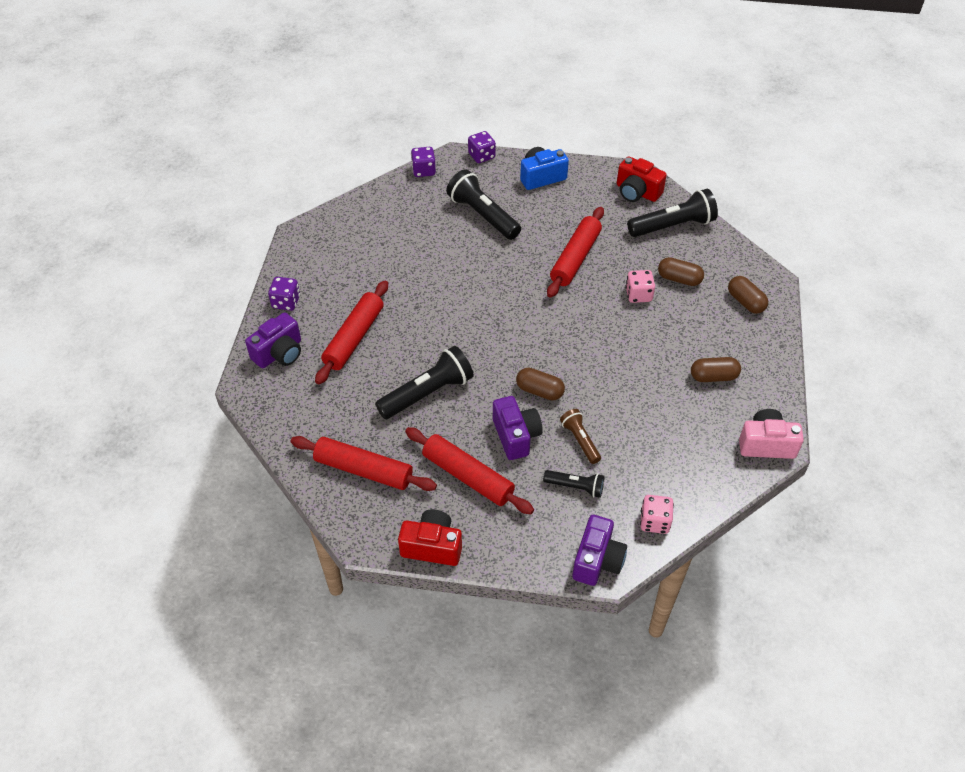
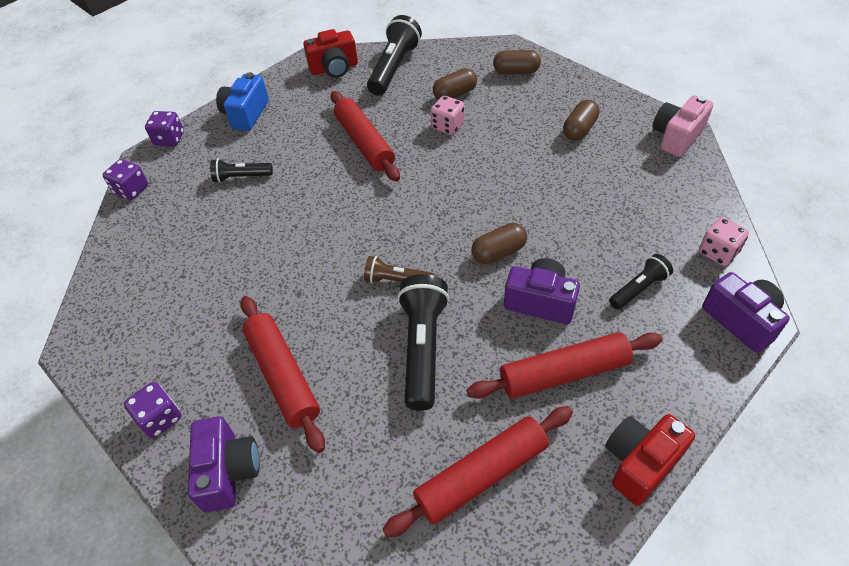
camera: 50 degrees left, 0 degrees up
(483, 215) = (241, 177): black flashlight -> black flashlight, size x0.56
(580, 440) = (583, 254): brown flashlight -> brown flashlight (396, 280)

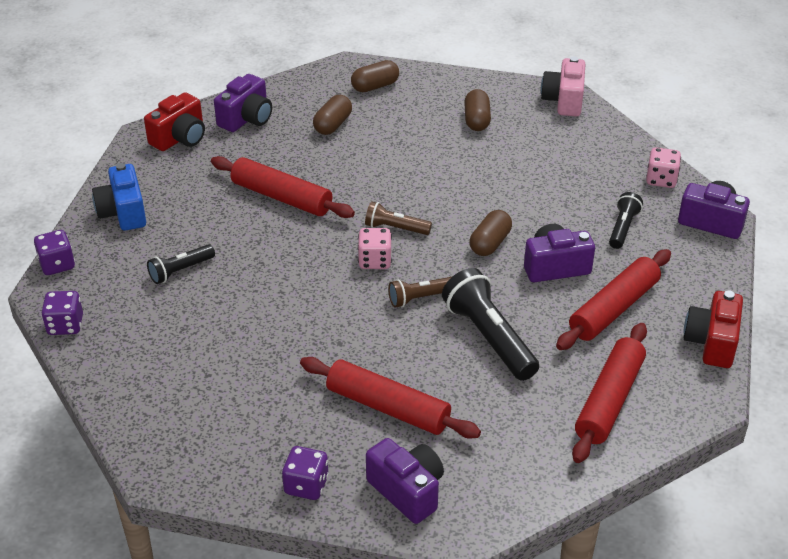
camera: 35 degrees left, 10 degrees down
(394, 68) = (246, 118): black flashlight -> purple camera
(429, 205) = (395, 228): none -> brown flashlight
(448, 126) = (352, 156): pink dice -> pink dice (375, 261)

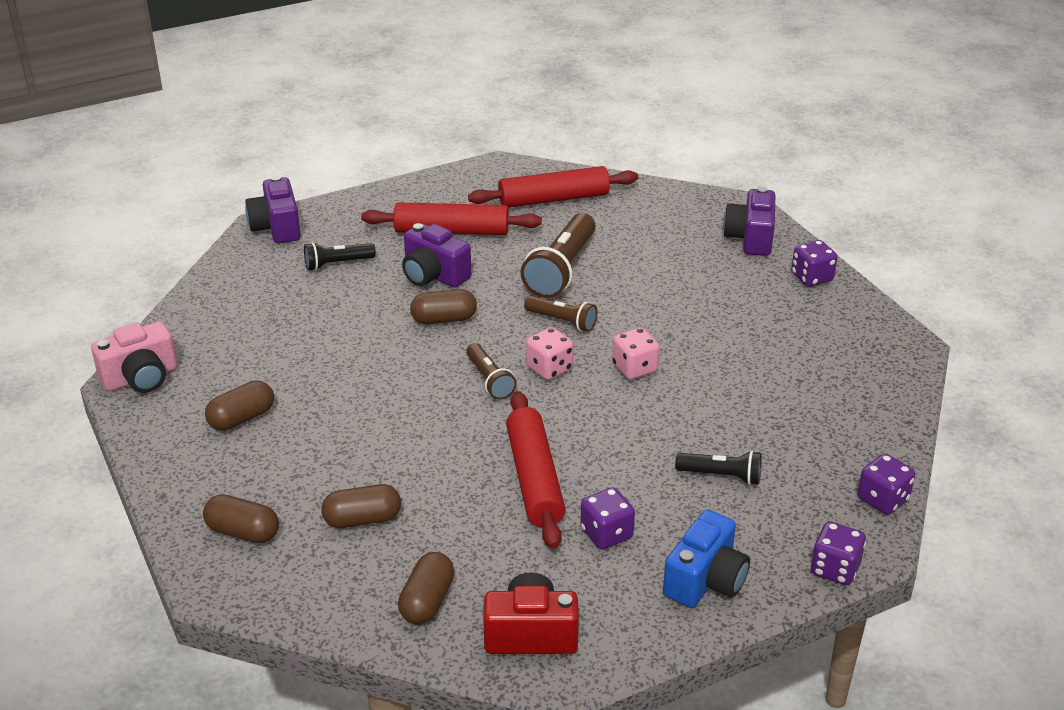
camera: 130 degrees left, 5 degrees down
(204, 198) = (606, 534): none -> purple dice
(246, 118) = (427, 601): purple camera -> brown capsule
(388, 407) = (696, 279): red rolling pin -> none
(489, 337) = (561, 270): black flashlight -> brown flashlight
(661, 180) = (237, 271): pink dice -> pink dice (634, 368)
(712, 342) = (436, 182): red camera -> none

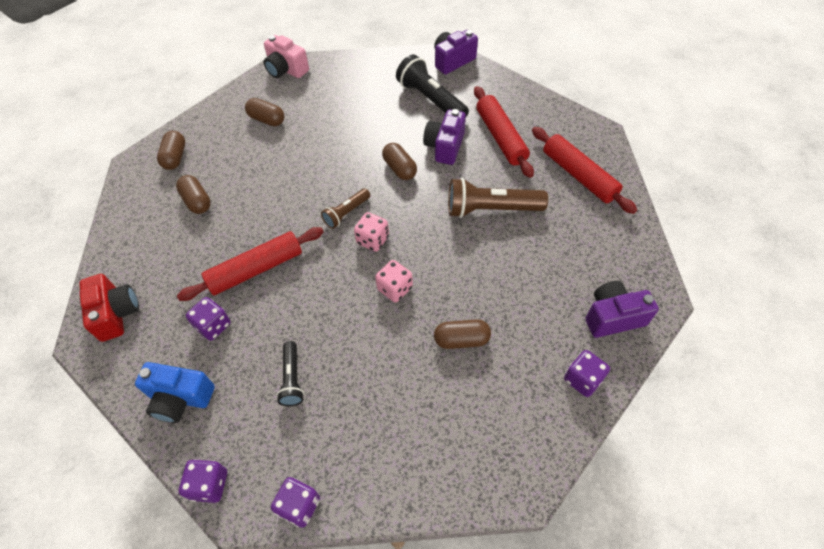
camera: 70 degrees right, 20 degrees up
(337, 264) = (431, 100): black flashlight -> black flashlight, size x1.78
(427, 601) = (136, 254): brown capsule -> brown capsule (461, 340)
(562, 321) = (429, 230): brown flashlight -> none

